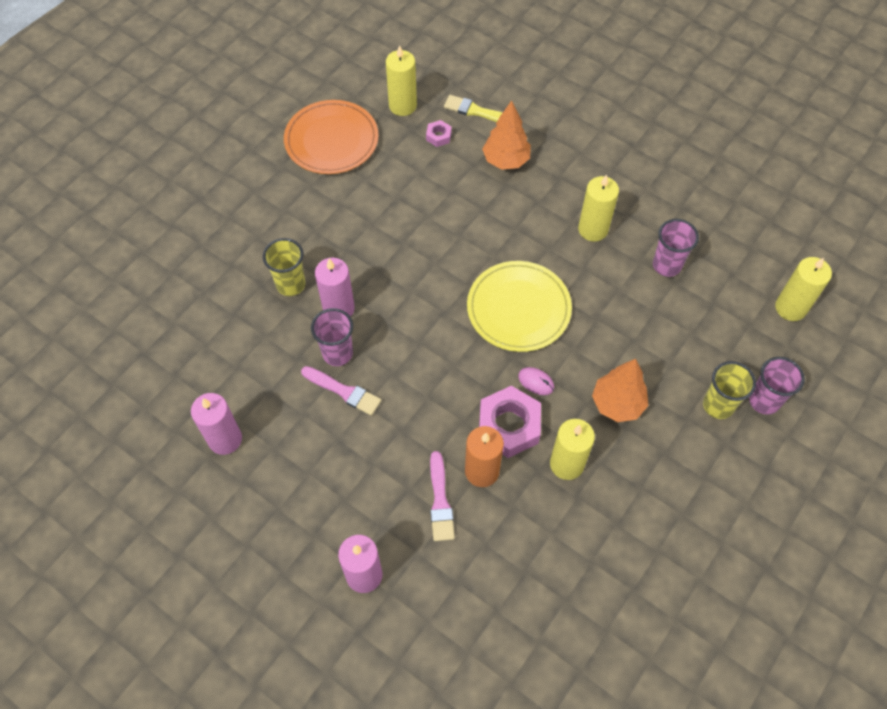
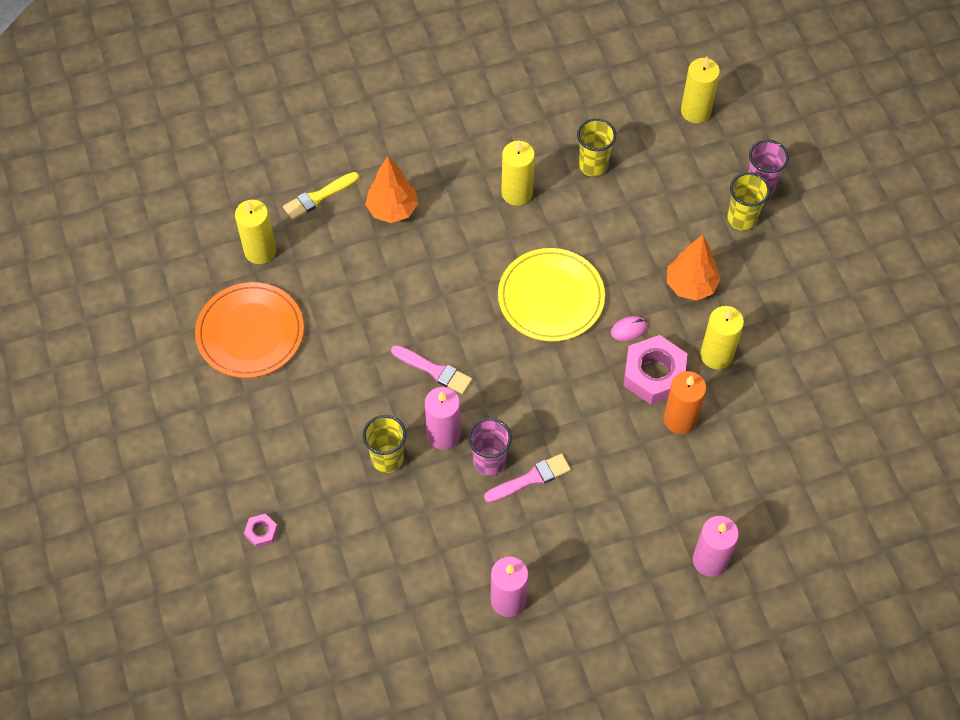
camera: 55 degrees left, 0 degrees up
(438, 136) = (320, 244): pink nut -> pink nut (261, 532)
(440, 501) = (684, 466): pink brush -> pink brush (434, 370)
(666, 265) = (593, 165): pink cup -> yellow cup

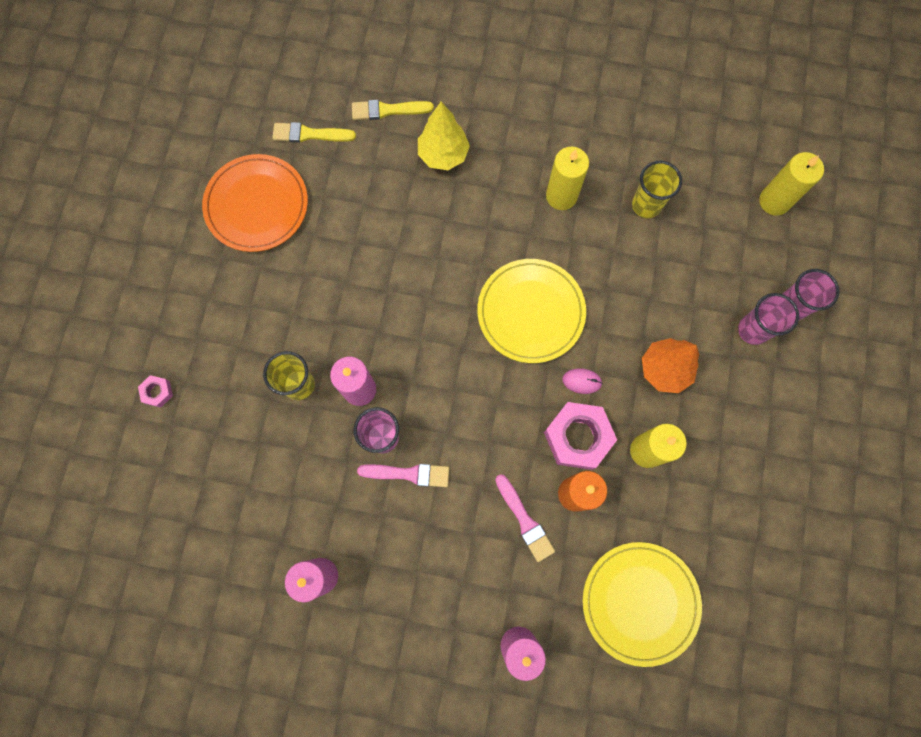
camera: 30 degrees right, 15 degrees up
(260, 251) = (309, 134): yellow candle -> yellow brush
(392, 209) = (443, 155): orange tree -> yellow tree
(434, 370) = (388, 325): pink brush -> pink brush (525, 520)
(741, 219) = (752, 330): yellow cup -> pink cup
(786, 473) = (640, 602): none -> yellow plate

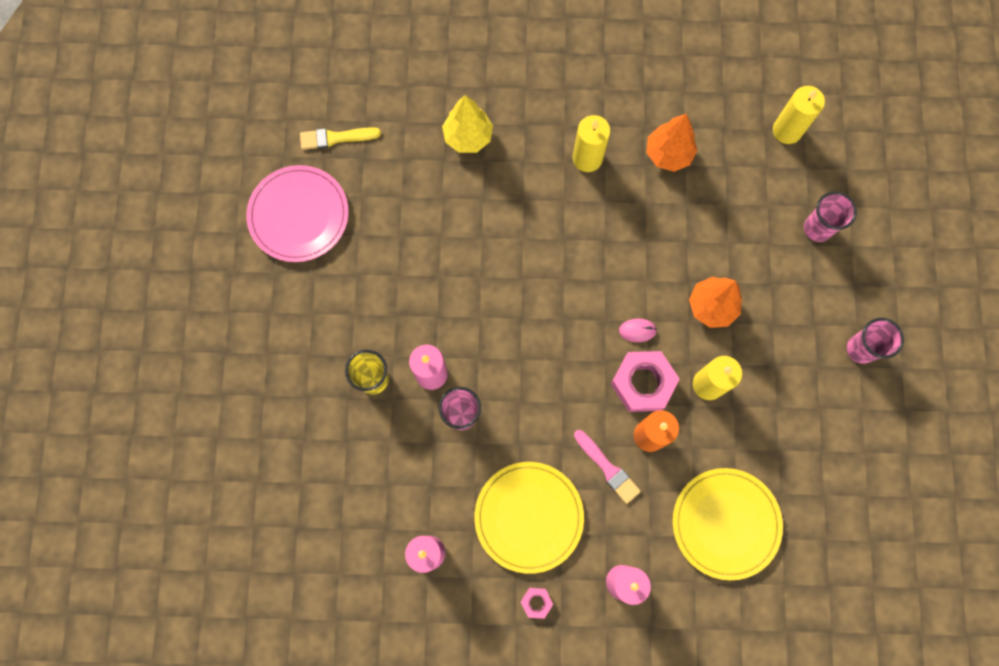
camera: 10 degrees left, 0 degrees up
(157, 392) = (240, 410): pink nut -> pink nut (536, 602)
(257, 205) = (299, 215): orange plate -> pink plate
(388, 110) = (406, 102): yellow brush -> none
(408, 474) = (492, 444): pink brush -> none
(531, 312) = (578, 274): yellow plate -> yellow plate (528, 517)
(646, 205) = (668, 154): yellow cup -> orange tree
(752, 330) = (786, 256): pink cup -> pink cup (860, 349)

